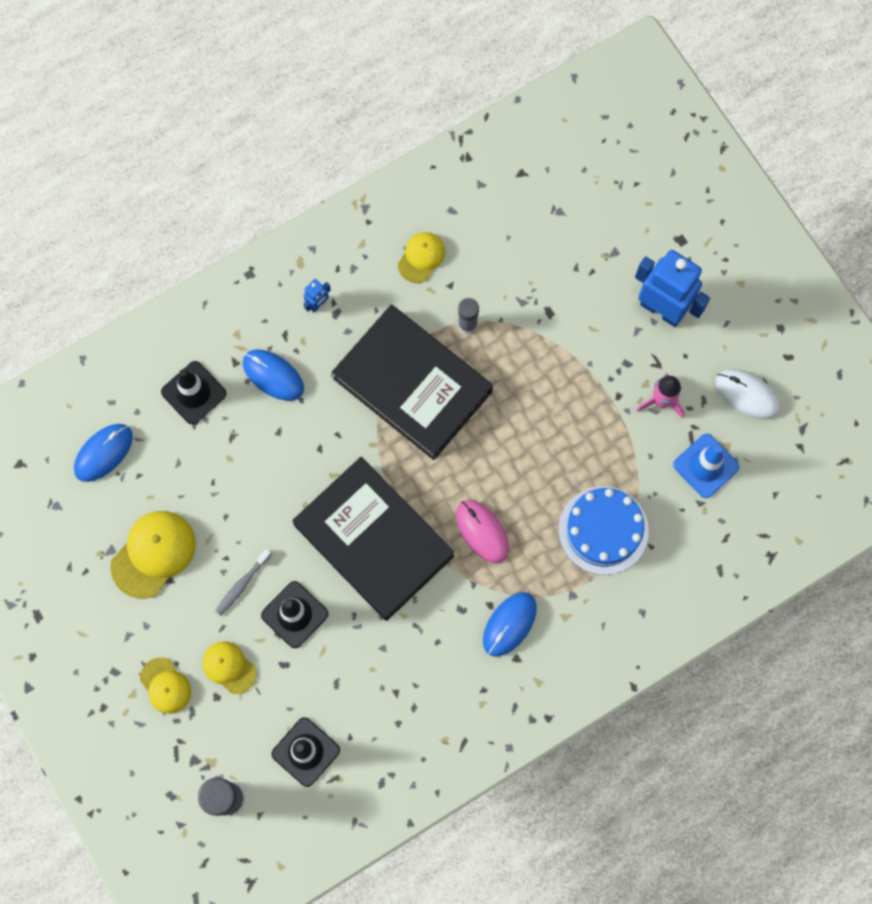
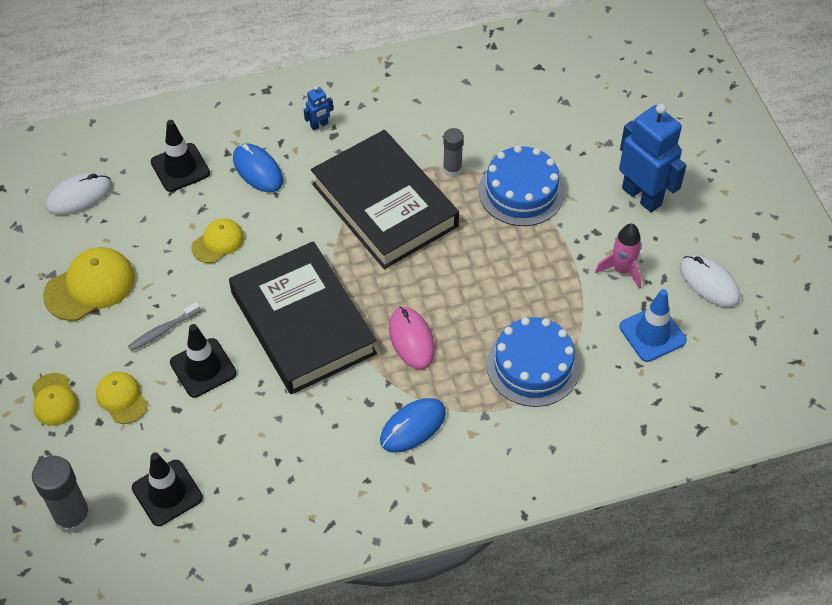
camera: 15 degrees right, 20 degrees down
(103, 453) = (79, 196): blue mouse -> white mouse
(421, 257) = (426, 110): yellow cap -> yellow cap (218, 242)
(542, 334) = (521, 191): none -> blue cake

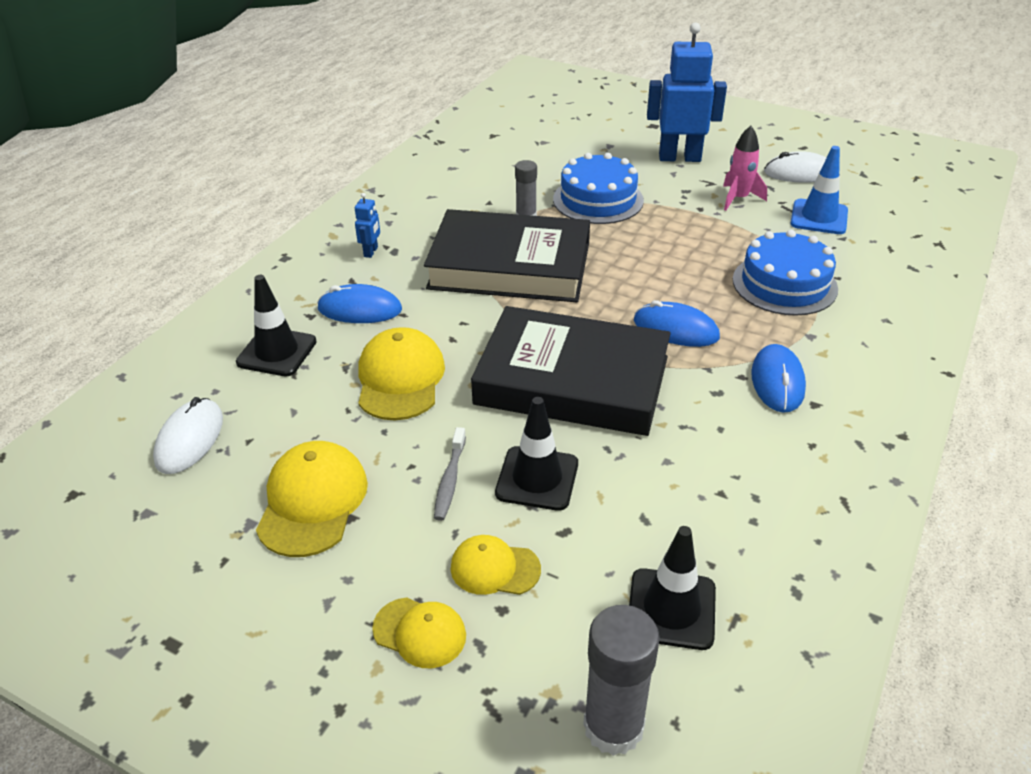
camera: 45 degrees left, 15 degrees down
(218, 242) = (400, 379): yellow cap -> yellow cap, size x1.64
(411, 339) = (675, 329): pink mouse -> blue mouse

